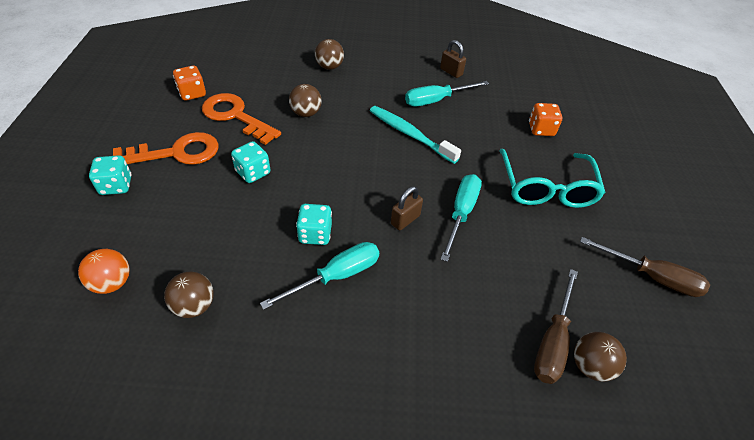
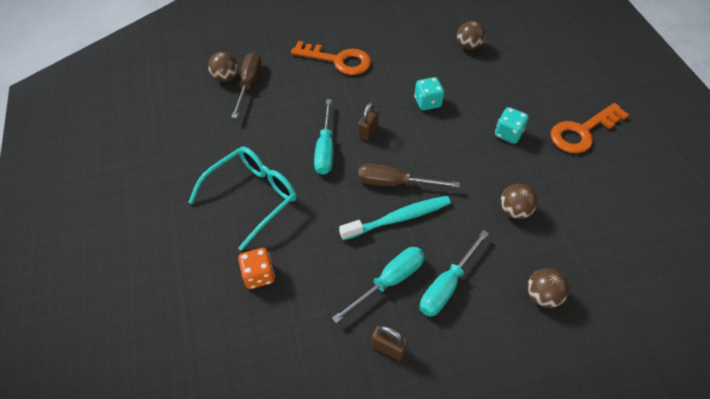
camera: 165 degrees right, 5 degrees up
(112, 283) = (524, 44): orange ball -> none
(116, 186) = (592, 94): turquoise dice -> none
(192, 93) = (640, 198): orange dice -> none
(236, 116) = (574, 184): orange key -> orange key (338, 60)
(336, 276) = (397, 82): turquoise screwdriver -> turquoise screwdriver (447, 285)
(410, 134) = (398, 218): turquoise toothbrush -> turquoise toothbrush turned 45 degrees counterclockwise
(546, 188) = (252, 197): turquoise glasses -> turquoise glasses turned 60 degrees clockwise
(652, 277) = (171, 142): brown screwdriver -> brown screwdriver (394, 183)

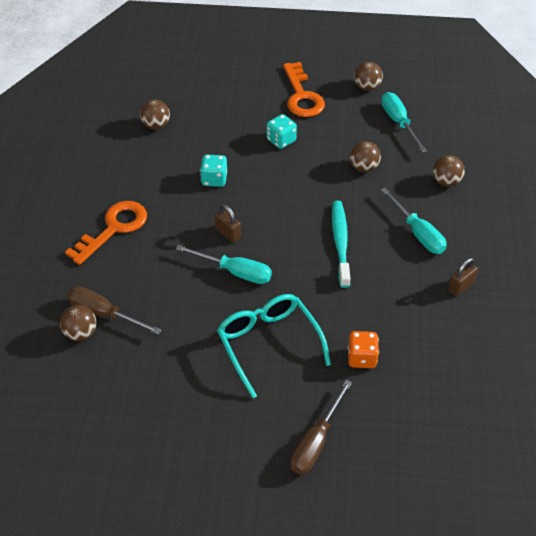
camera: 70 degrees left, 5 degrees down
(389, 281) = (401, 268): turquoise screwdriver -> turquoise screwdriver (399, 122)
(394, 183) = (300, 233): brown screwdriver -> brown screwdriver (316, 442)
(639, 182) = (367, 87): none -> brown ball

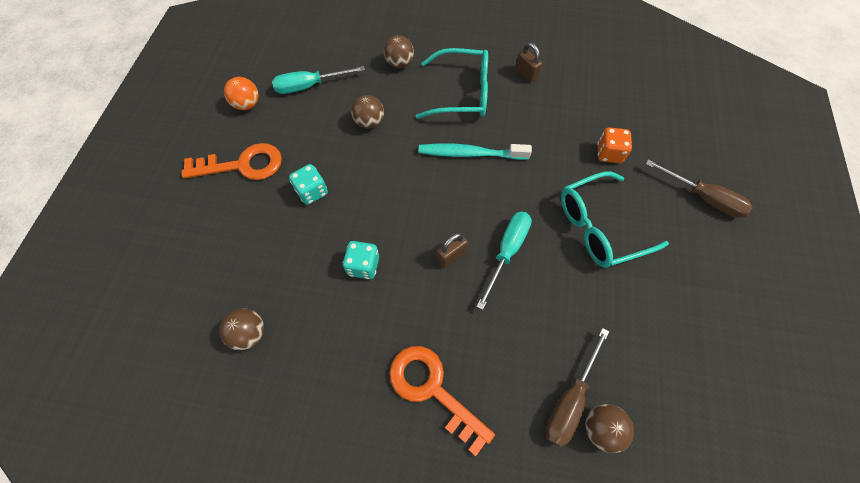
camera: 85 degrees left, 15 degrees up
(367, 87) = (247, 104): brown ball -> orange ball
(418, 233) = (462, 93): turquoise screwdriver -> turquoise glasses

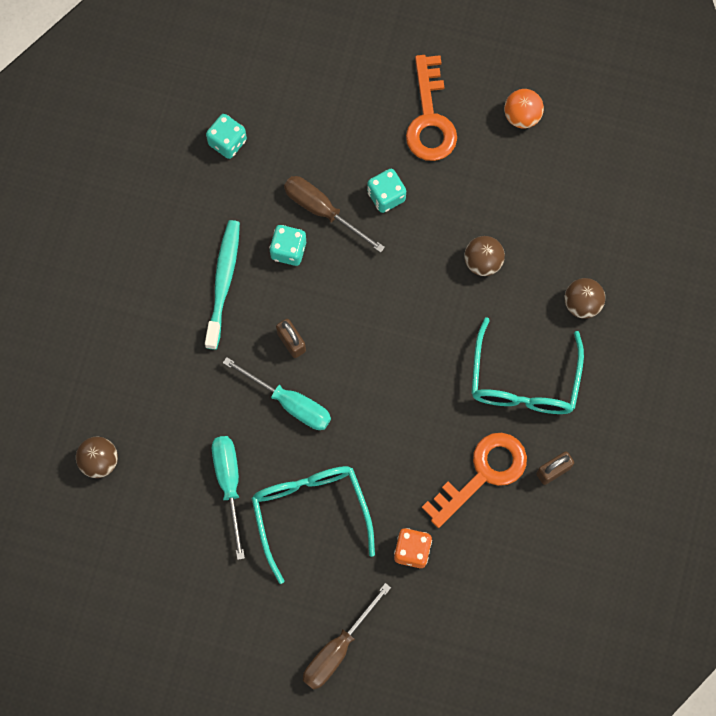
camera: 95 degrees right, 10 degrees up
(249, 333) = (227, 142): brown ball -> turquoise dice
(309, 86) = (548, 189): turquoise screwdriver -> turquoise screwdriver (229, 484)
(433, 389) = (153, 311): orange key -> orange key (483, 474)
(471, 154) = (425, 380): turquoise toothbrush -> turquoise toothbrush (223, 282)
(570, 399) = (129, 438): brown screwdriver -> brown screwdriver (322, 211)

